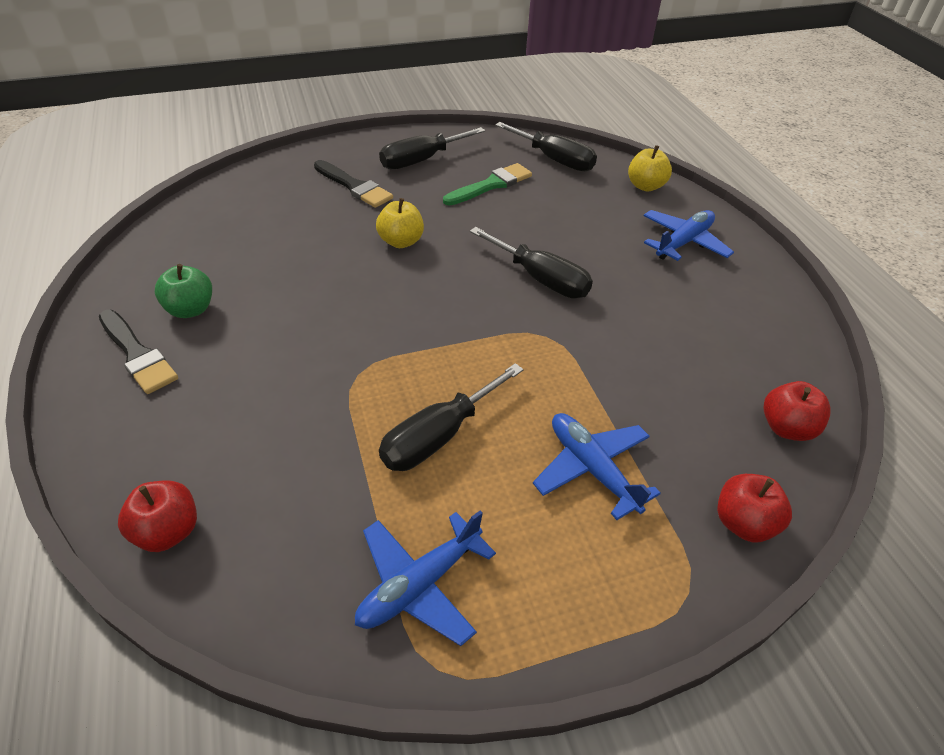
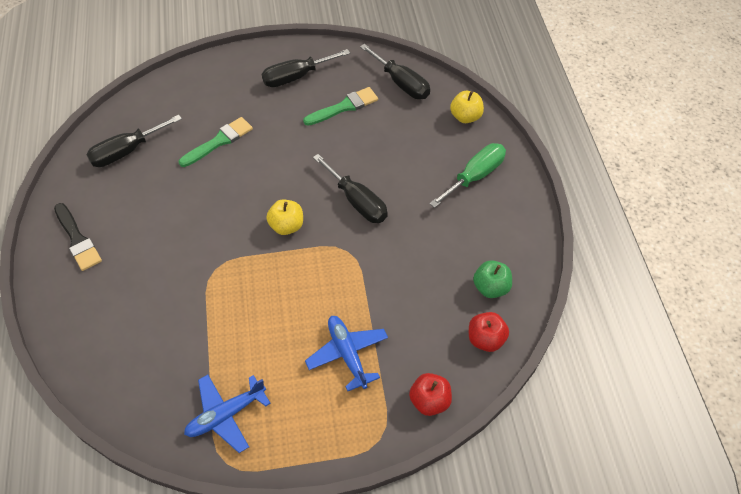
camera: 10 degrees right, 10 degrees up
(168, 531) = (90, 365): red apple -> none
(190, 309) = (113, 206): green apple -> green apple (491, 287)
(334, 228) = (219, 141): none -> green brush
(354, 186) = (240, 101): black brush -> none
(401, 241) = (264, 158): yellow apple -> yellow apple (287, 226)
(439, 436) = (257, 320): black screwdriver -> black screwdriver (127, 151)
(683, 242) = (475, 176): blue plane -> green screwdriver

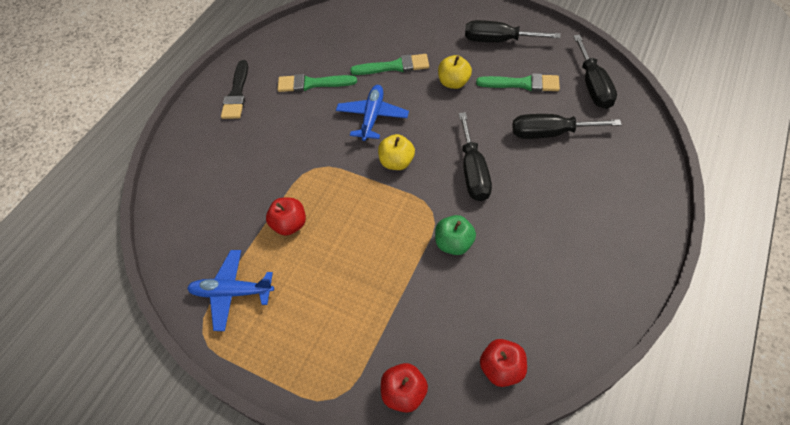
camera: 40 degrees right, 0 degrees up
(127, 151) = (320, 43): black screwdriver -> black screwdriver (550, 133)
(150, 194) = (312, 84): none -> green brush
(232, 329) = (289, 225): none -> red apple
(347, 354) = (364, 302): blue plane -> blue plane (372, 117)
(465, 117) = (637, 144): yellow apple -> yellow apple (454, 83)
(475, 176) = (606, 205): green screwdriver -> none
(491, 287) = (544, 321): green apple -> green apple (454, 244)

